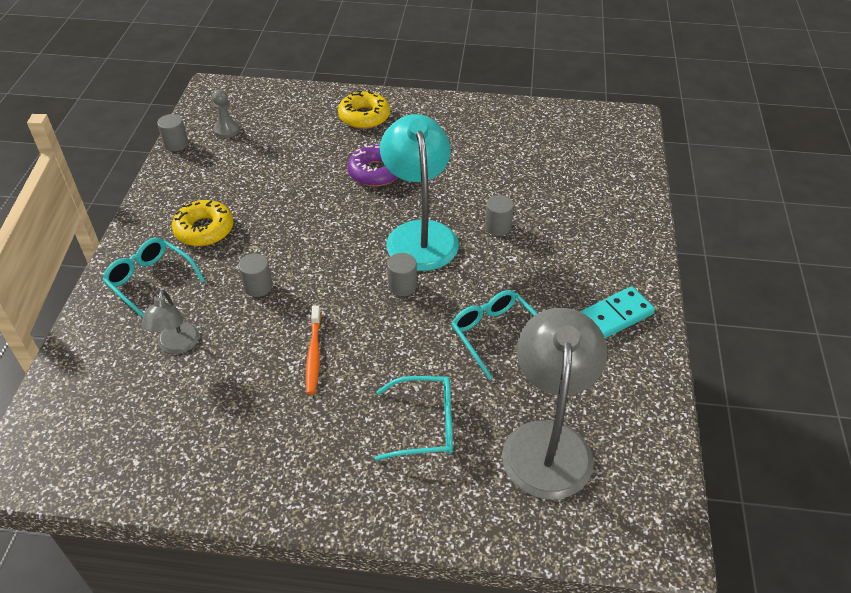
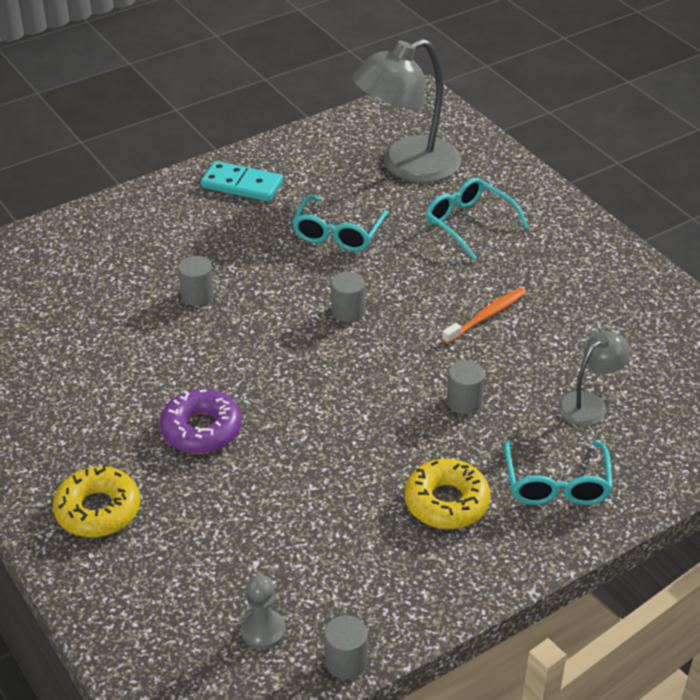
camera: 130 degrees left, 5 degrees down
(419, 234) = (266, 339): turquoise lamp -> none

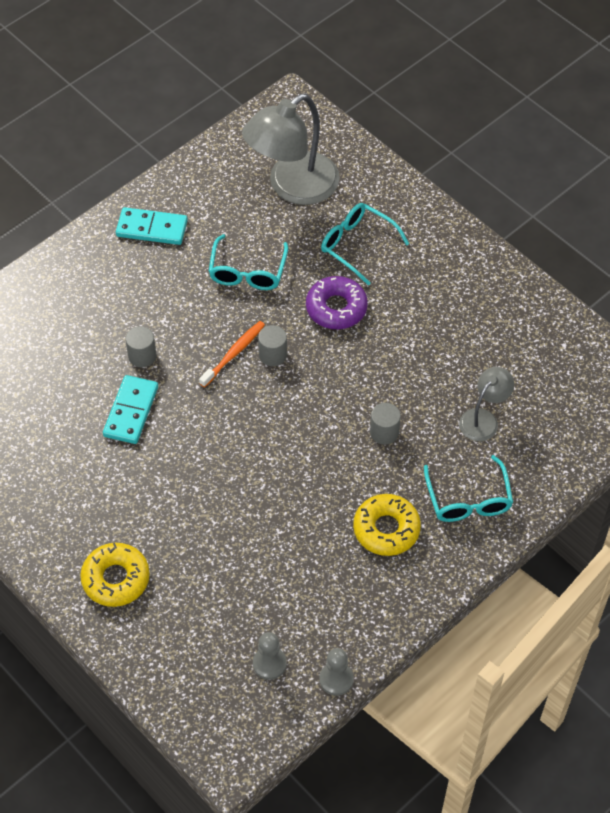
camera: 10 degrees left, 15 degrees up
(168, 345) = (131, 411): none -> turquoise domino
(201, 430) = (179, 491): purple donut -> purple donut (336, 308)
(346, 662) = (336, 679): grey cylinder -> grey pawn
(486, 316) = (388, 343): orange toothbrush -> orange toothbrush (233, 354)

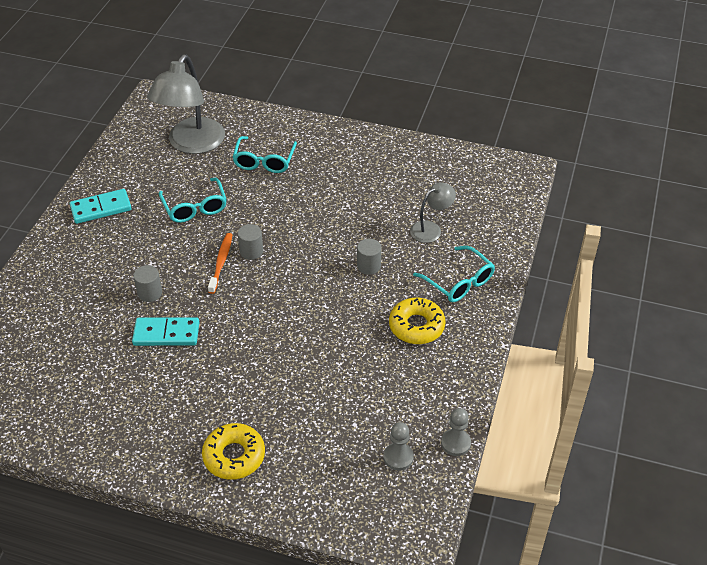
camera: 30 degrees left, 10 degrees down
(131, 411) = (166, 334): turquoise domino -> turquoise domino turned 75 degrees counterclockwise
(336, 308) = (277, 204): purple donut -> none
(357, 245) = (264, 161): turquoise glasses -> turquoise glasses turned 90 degrees counterclockwise
(483, 419) = (431, 229): grey lamp -> grey lamp turned 45 degrees clockwise

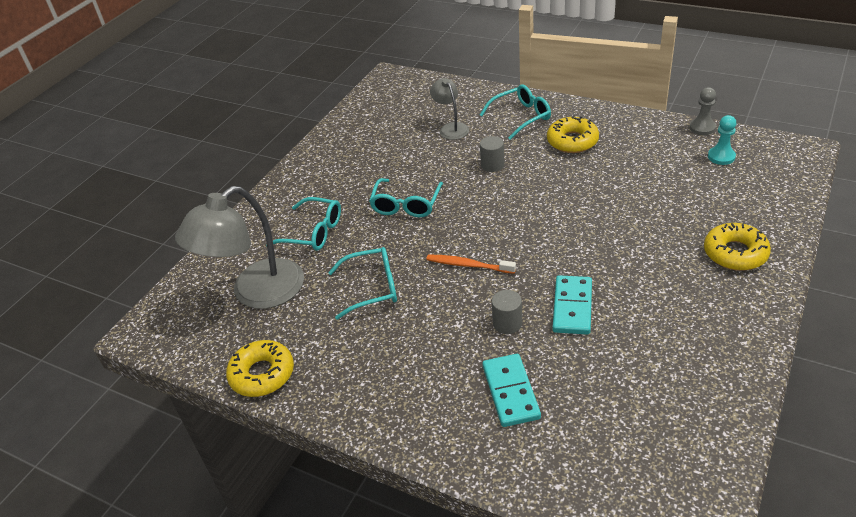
camera: 75 degrees left, 5 degrees down
(101, 208) = (346, 378): turquoise domino -> turquoise domino (511, 392)
(108, 165) = (262, 374): none -> yellow donut
(192, 144) = (256, 293): grey lamp -> grey lamp turned 105 degrees clockwise
(251, 251) = (456, 242): grey cylinder -> none
(303, 213) = (406, 205): none -> turquoise glasses
(398, 457) = (721, 157): grey pawn -> turquoise pawn

